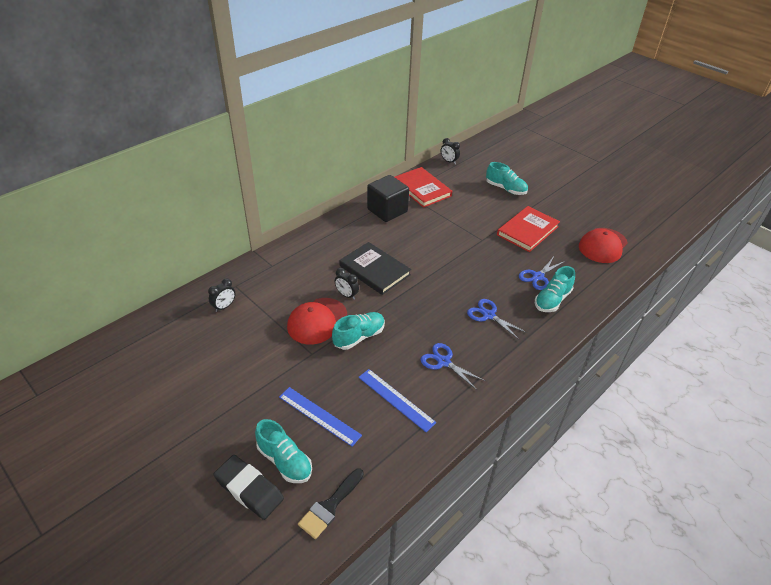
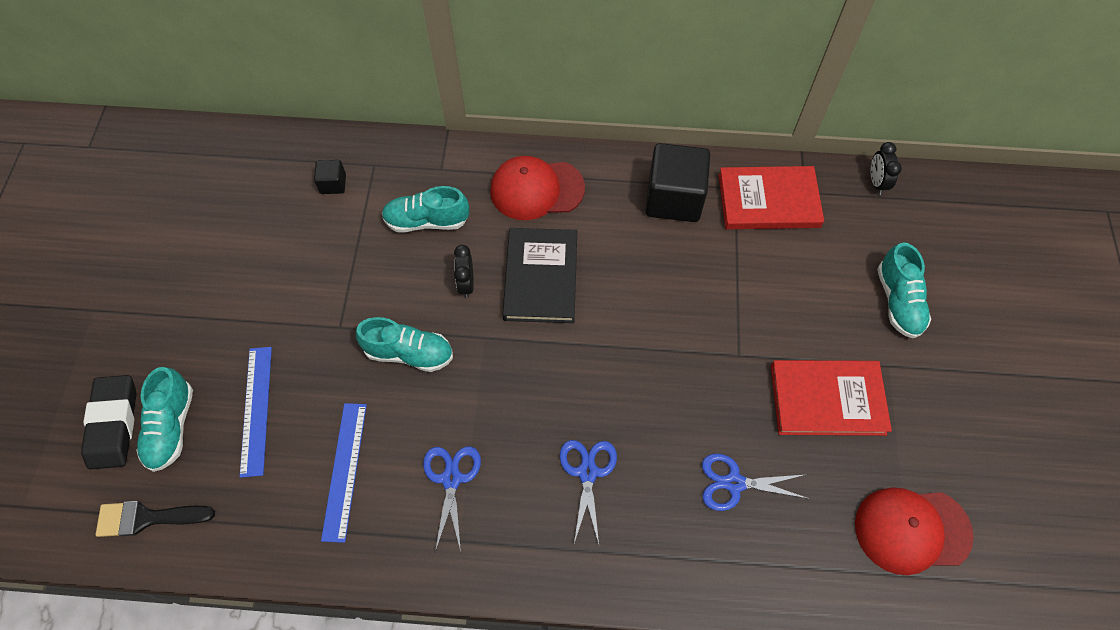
camera: 50 degrees right, 20 degrees up
(224, 306) = (333, 184): black clock -> black cube
(317, 321) = (394, 290): red cap -> red cap (536, 189)
(422, 189) = (768, 200): red book -> red book turned 75 degrees clockwise
(552, 300) = (701, 535): turquoise shoe -> turquoise shoe (427, 221)

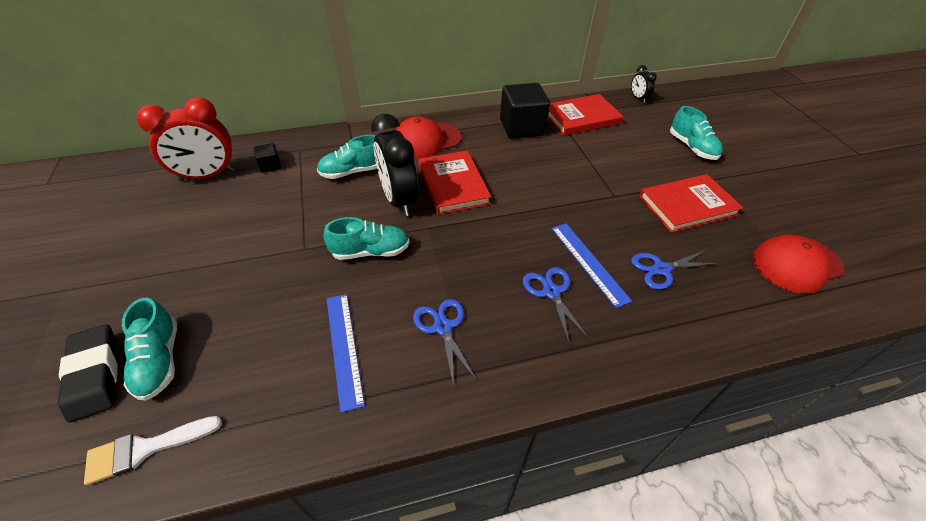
camera: 20 degrees left, 15 degrees down
(147, 518) = (145, 449): black brush -> white brush
(256, 410) = (244, 324): blue ruler -> blue ruler (588, 263)
(259, 181) = (207, 175): none -> red clock
(466, 284) = (399, 200): black clock -> black clock, size x2.11
(541, 277) = (453, 184): black book -> red book

